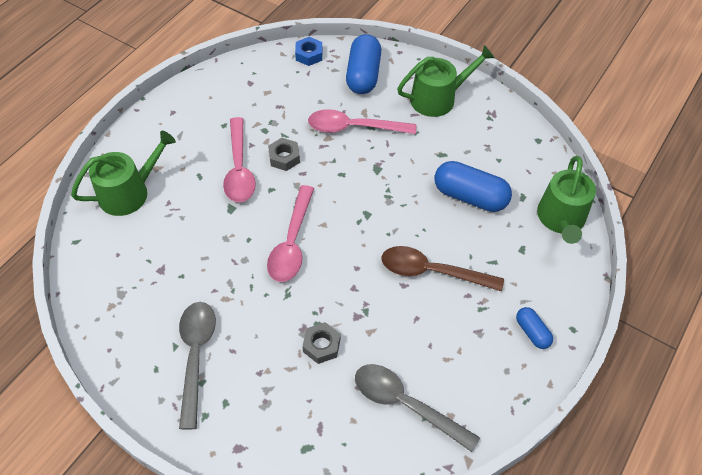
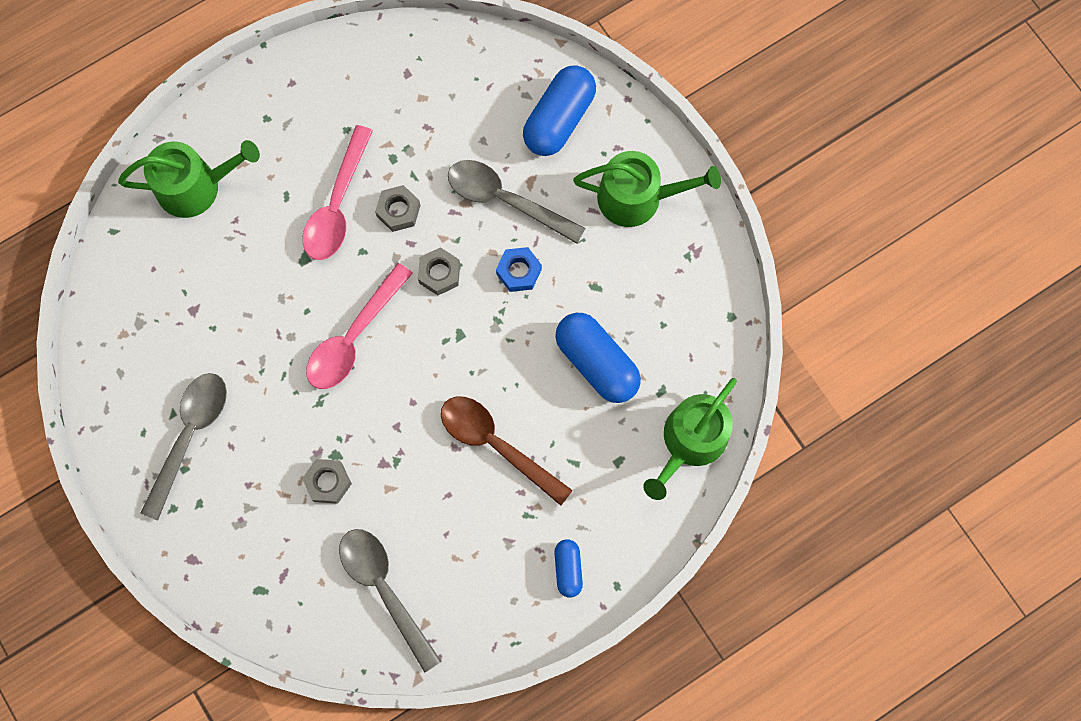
camera: 25 degrees right, 20 degrees up
(309, 55) = (504, 56): blue nut -> blue nut (519, 272)
(332, 183) = (439, 273): none -> grey nut
(354, 128) = (505, 200): pink spoon -> grey spoon

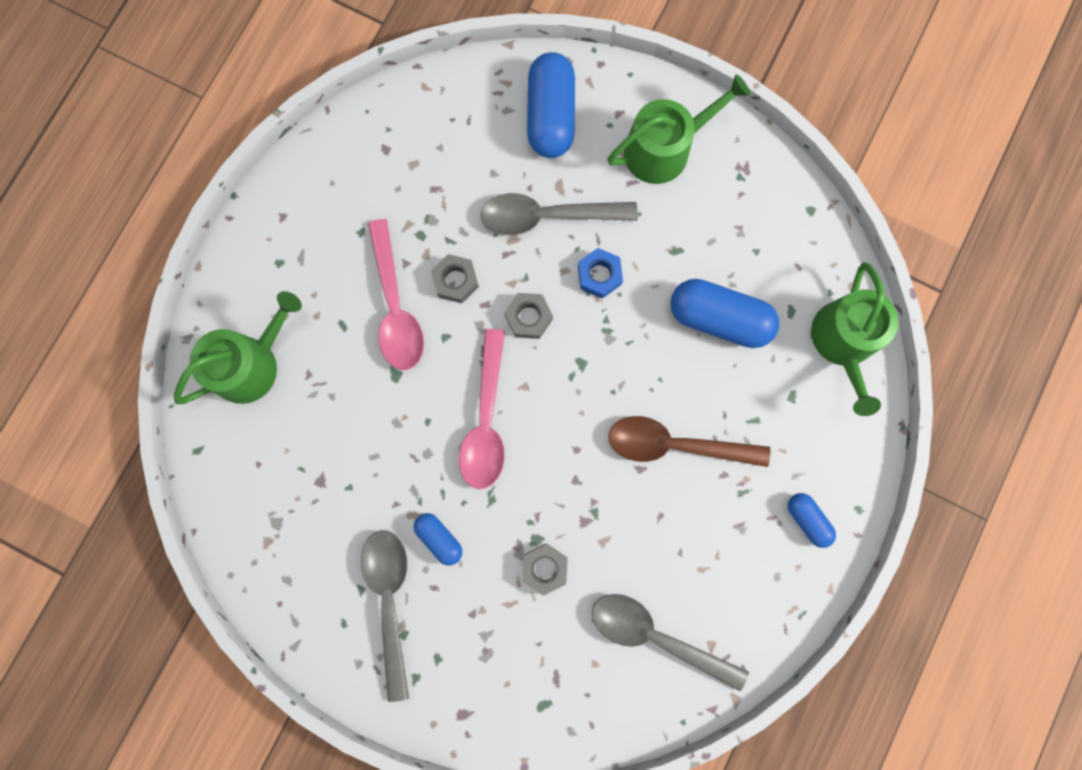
camera: 30 degrees left, 5 degrees up
(259, 409) = (439, 538): none -> blue capsule

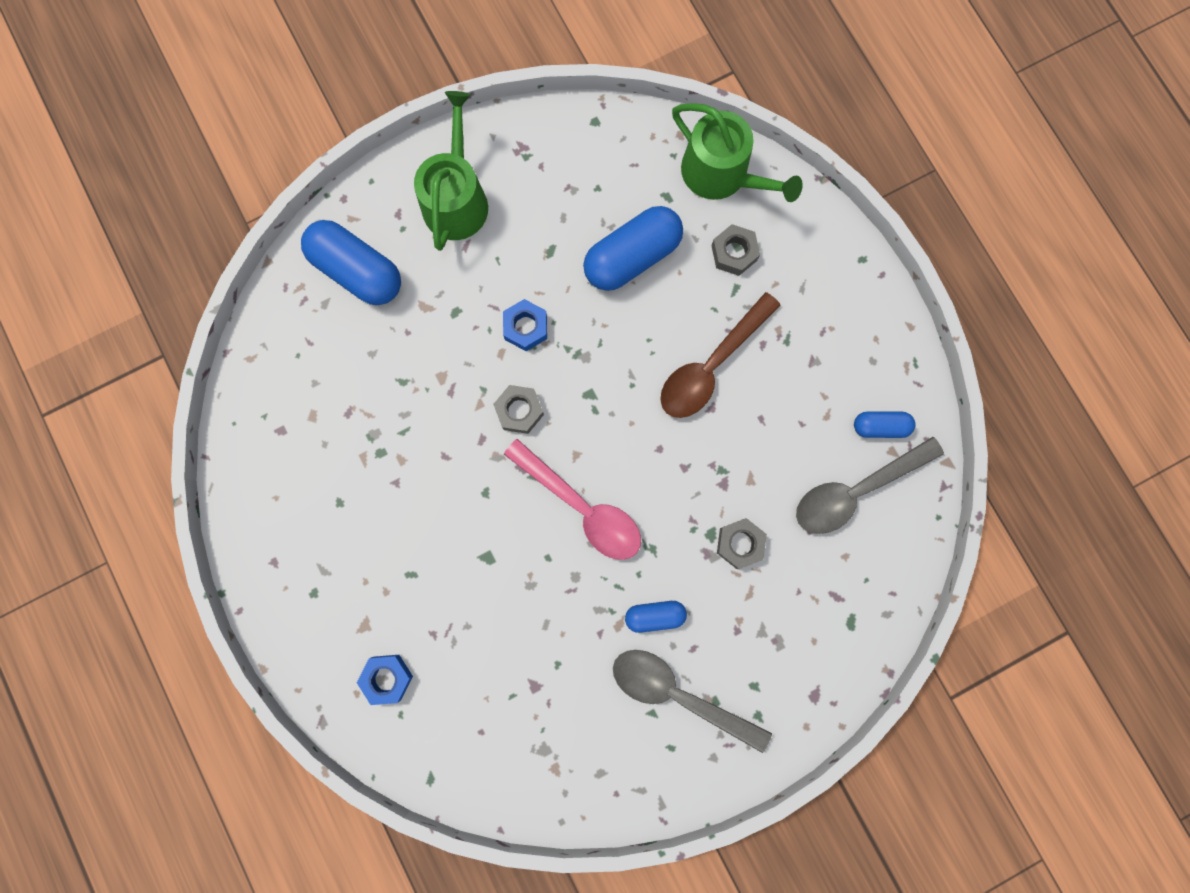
camera: 55 degrees left, 0 degrees up
(252, 363) = (387, 678): green watering can -> blue nut
(396, 307) = (428, 517): pink spoon -> none
(455, 281) = (443, 450): grey nut -> grey nut (734, 253)
(547, 216) = (443, 335): grey spoon -> none
(807, 520) = (843, 305): blue capsule -> blue capsule (880, 426)

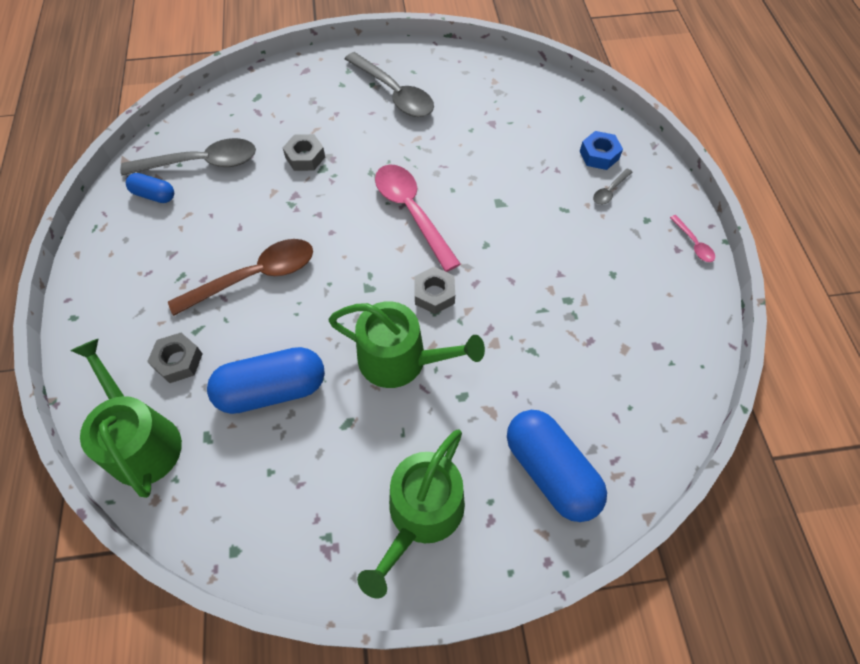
camera: 160 degrees left, 20 degrees down
(256, 576) = (693, 244): none -> pink spoon
(363, 622) = (609, 191): none -> grey spoon
(526, 327) = (401, 360): blue nut -> green watering can
(655, 615) = (389, 136): blue capsule -> none

